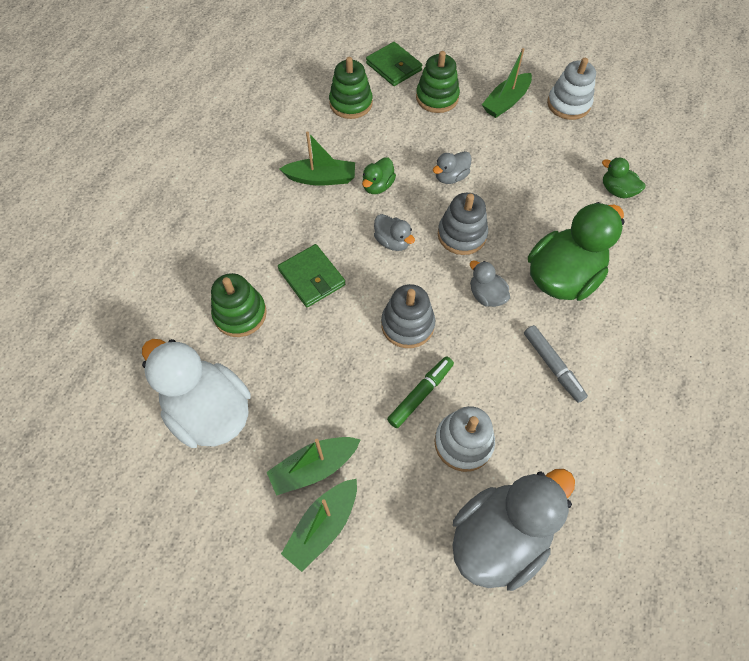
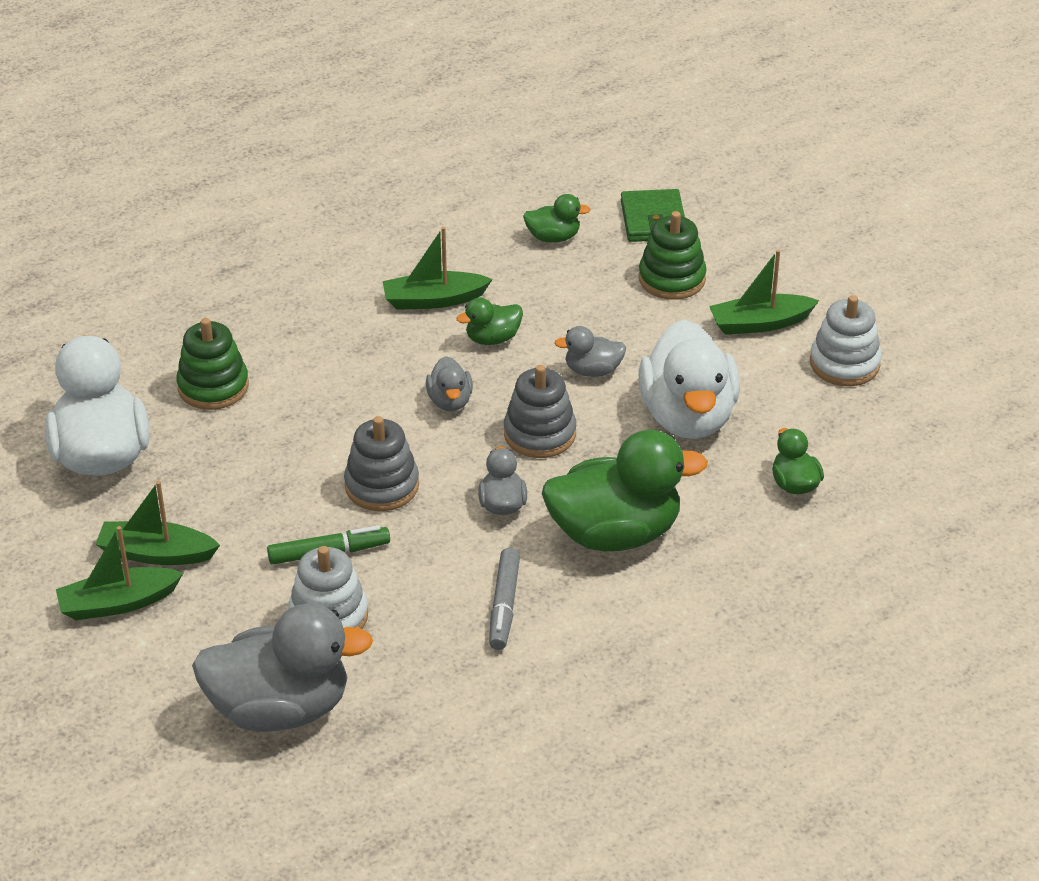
camera: 35 degrees right, 20 degrees down
(312, 277) = (322, 391): green wallet -> none
(321, 178) = (434, 300): green boat -> green boat turned 135 degrees clockwise
(351, 103) = (553, 237): green stacking toy -> green duck
(526, 179) = (688, 416): none -> white duck

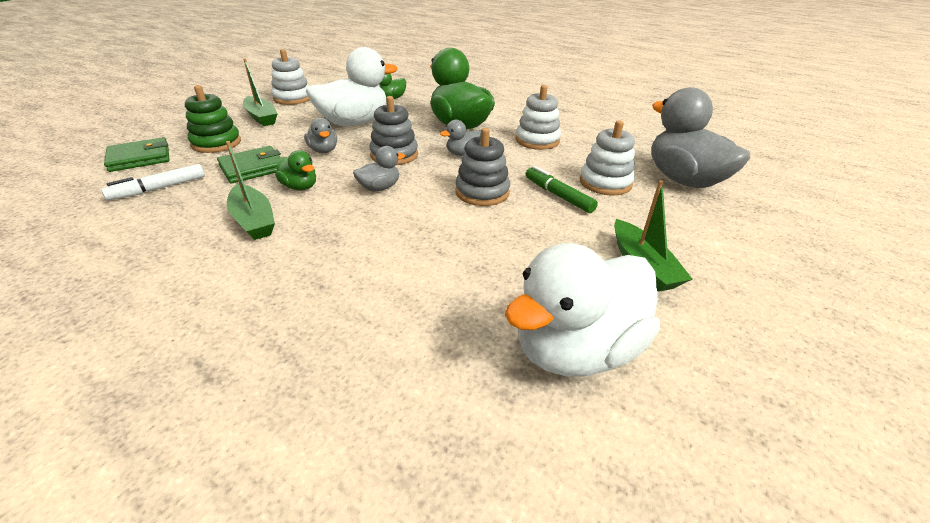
camera: 115 degrees left, 5 degrees down
(118, 603) = (706, 266): green boat -> none
(213, 386) = (427, 307): green stacking toy -> none
(504, 605) = (537, 140): grey marker -> white stacking toy
(553, 237) = (158, 188): green duck -> white marker
(570, 306) = (253, 168): none -> green wallet

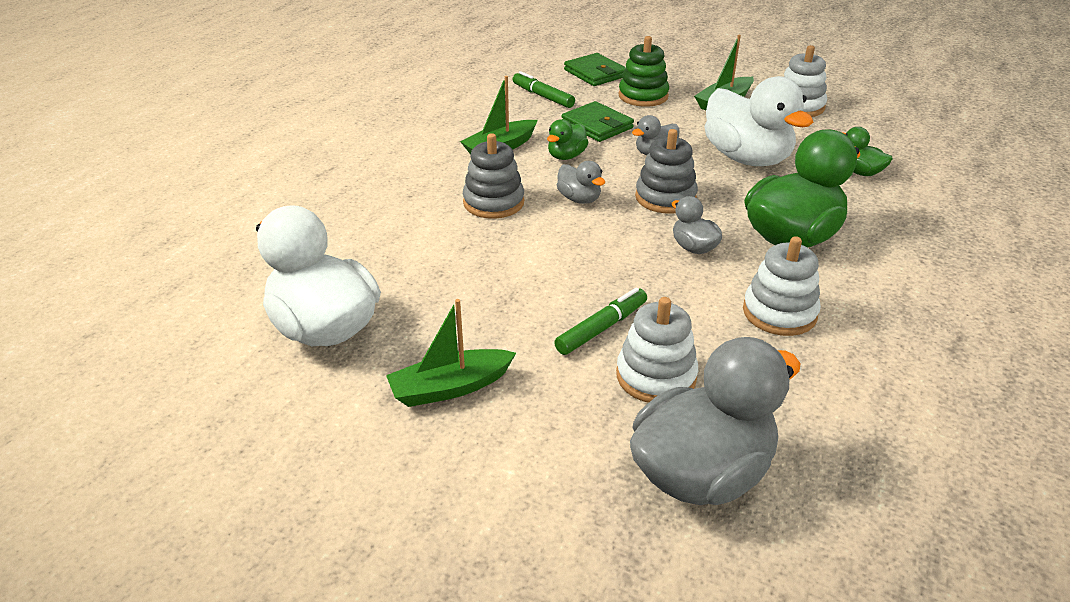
camera: 85 degrees right, 0 degrees up
(158, 188) = (543, 96): white marker -> green marker
(482, 192) = (590, 267): grey stacking toy -> grey stacking toy (493, 202)

